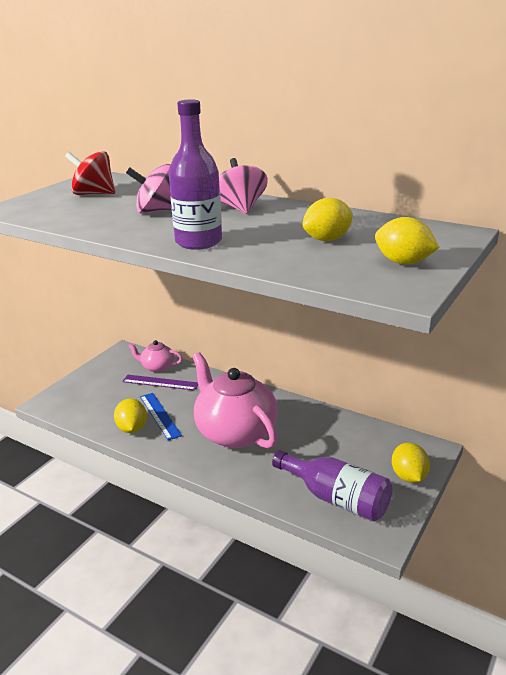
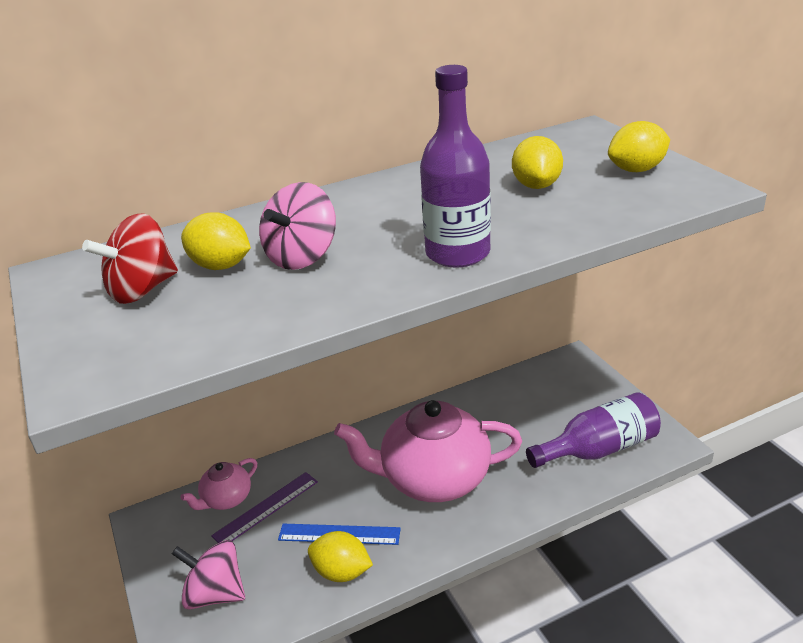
camera: 55 degrees left, 5 degrees up
(240, 208) = (371, 204): pink spinning top -> pink spinning top (215, 593)
(408, 476) = (600, 390): yellow lemon -> yellow lemon (221, 266)

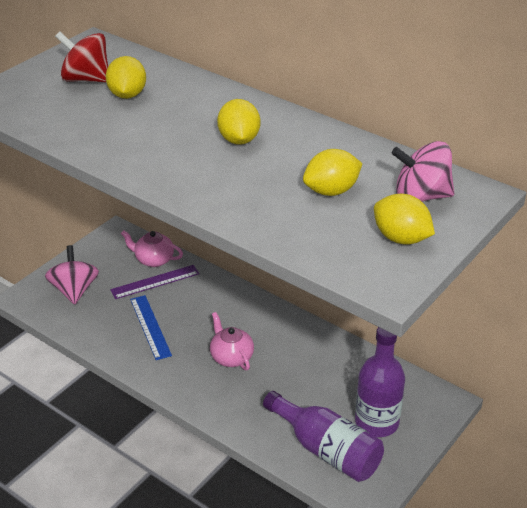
camera: 60 degrees right, 5 degrees up
(266, 508) = (155, 282): purple ruler -> purple ruler turned 45 degrees counterclockwise
(302, 257) = (154, 120): pink spinning top -> pink spinning top (421, 196)
(342, 572) = (118, 341): yellow lemon -> yellow lemon (239, 140)
(433, 479) = (231, 357): pink teapot -> pink teapot, size x0.48
(457, 253) = (192, 181): purple bottle -> purple bottle (376, 422)

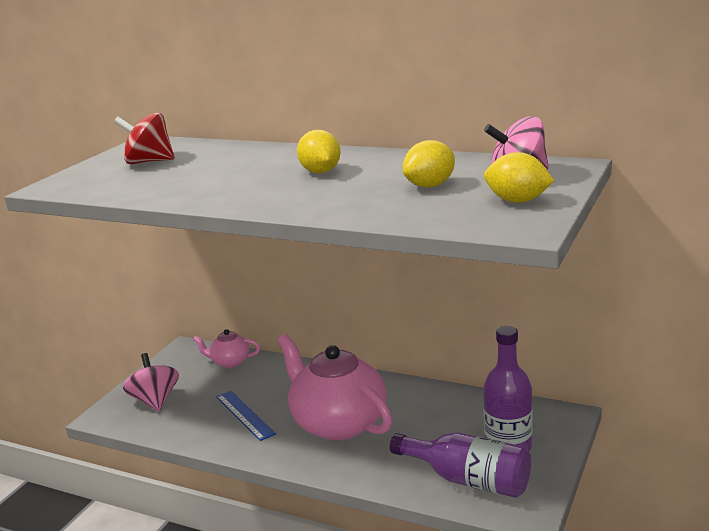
camera: 10 degrees left, 15 degrees down
(127, 95) = (195, 164): yellow lemon -> none
(155, 282) = (237, 378): purple ruler -> none
(231, 357) = (338, 423): pink teapot -> pink teapot, size x2.10

